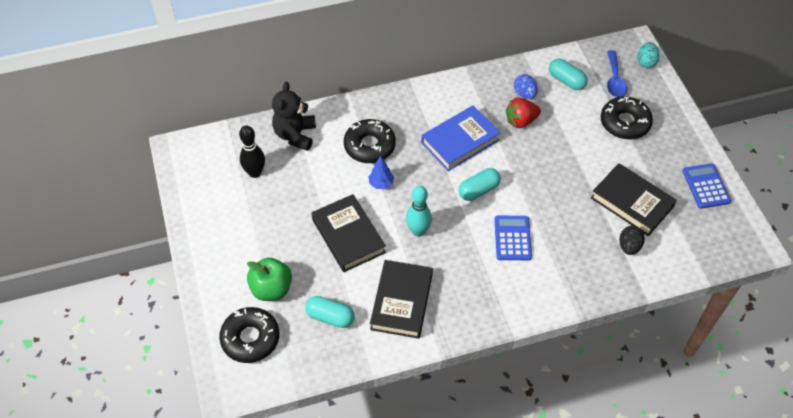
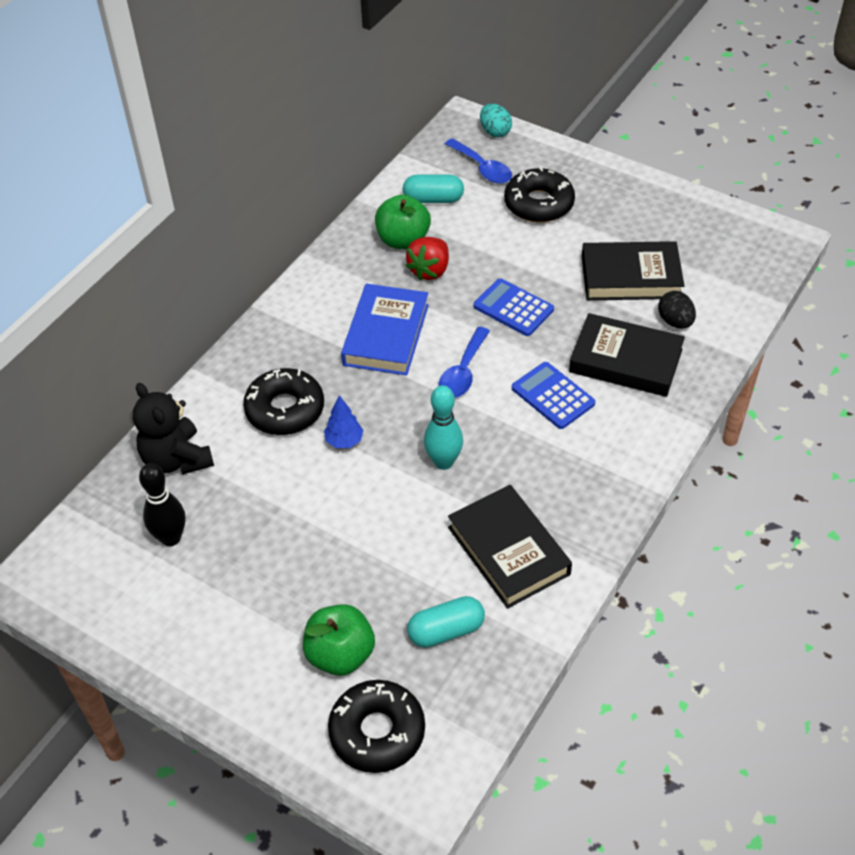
camera: 40 degrees left, 5 degrees down
(348, 236) = (368, 526): black book -> black book (625, 361)
(478, 190) = (463, 372): turquoise capsule -> blue spoon
(524, 94) = (403, 240): blue egg -> green apple
(706, 186) = (681, 214): blue calculator -> blue calculator (513, 308)

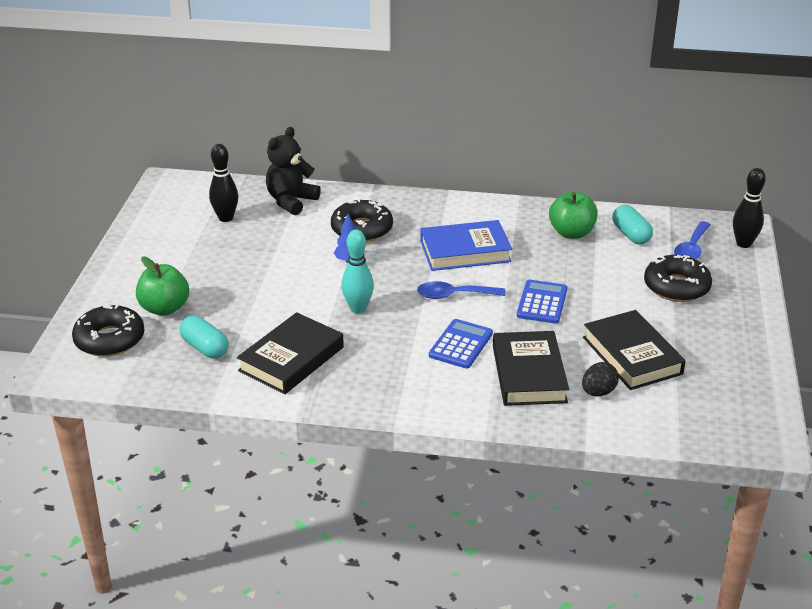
camera: 65 degrees right, 15 degrees down
(430, 270) = (549, 253): red strawberry -> none
(495, 132) = (743, 244): turquoise egg -> black bowling pin

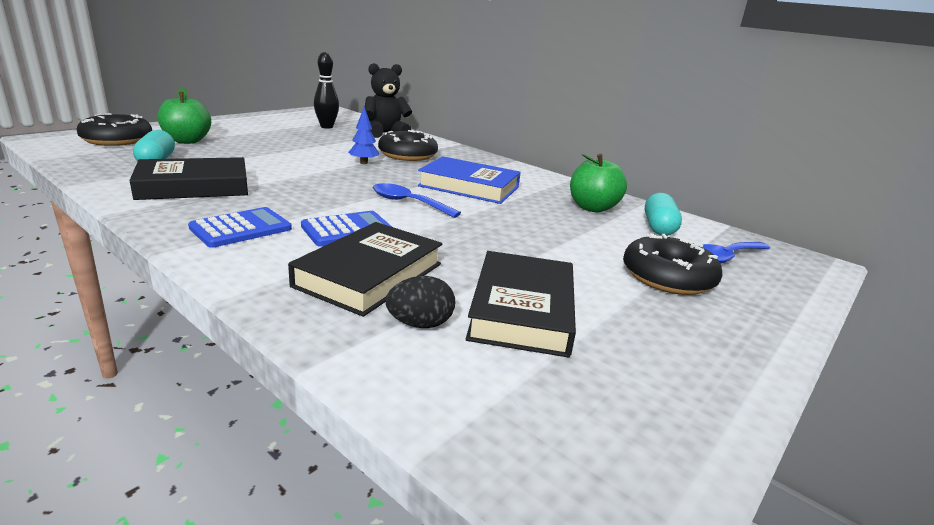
camera: 30 degrees right, 10 degrees down
(358, 308) = (312, 183): turquoise bowling pin -> none
(542, 302) = (485, 234): blue calculator -> blue calculator (241, 228)
(743, 244) = (805, 276): black bowling pin -> none

